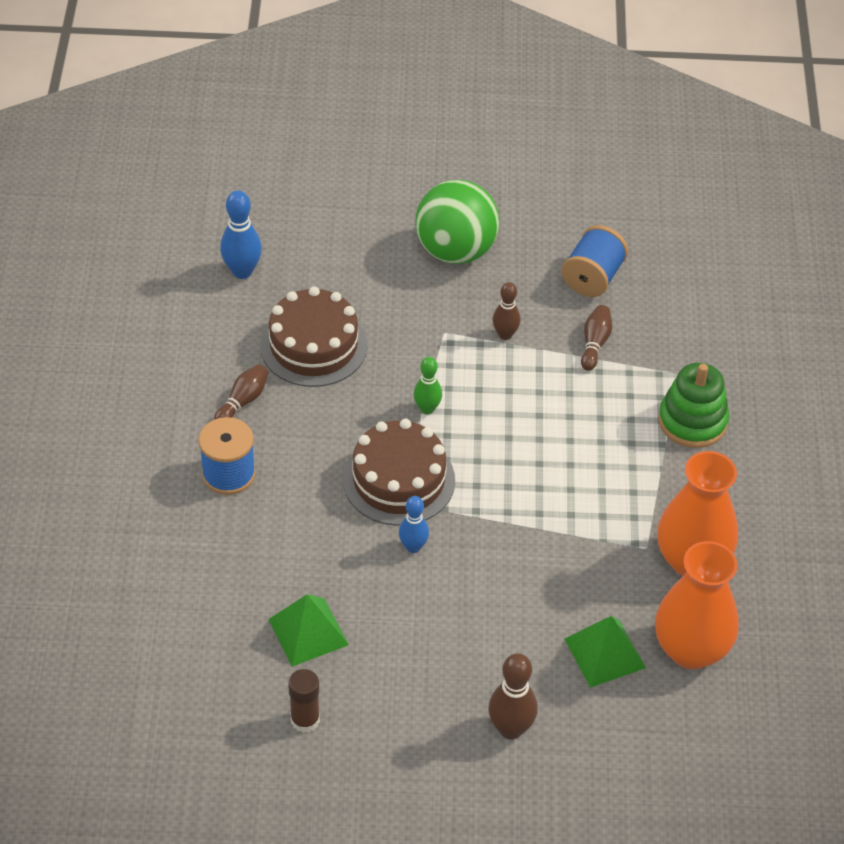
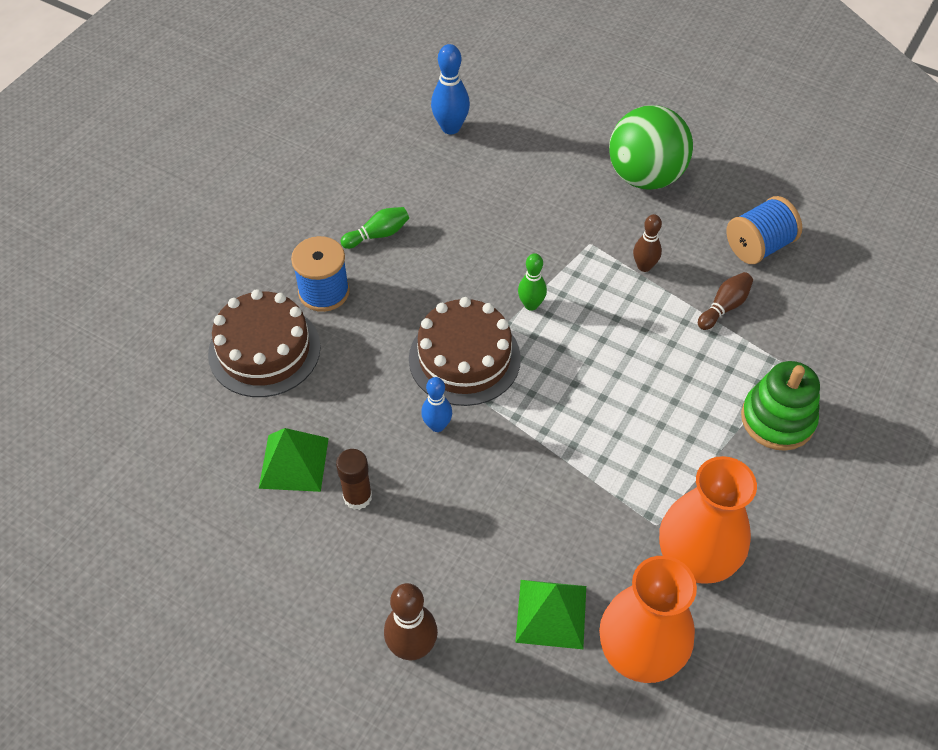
camera: 30 degrees right, 5 degrees up
(243, 401) = (378, 235): brown bowling pin -> green bowling pin
(305, 720) = (235, 544): brown glue stick -> brown glue stick (357, 497)
(313, 346) = (468, 211): brown cake -> brown cake (264, 350)

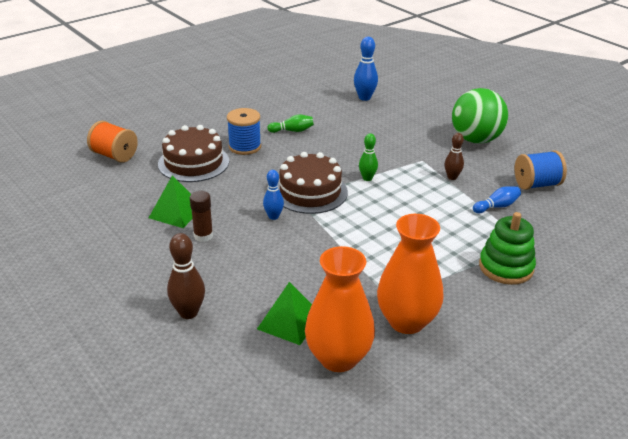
camera: 20 degrees right, 20 degrees down
(133, 373) = (114, 155): none -> orange spool
(724, 307) = (497, 206): brown bowling pin -> blue bowling pin

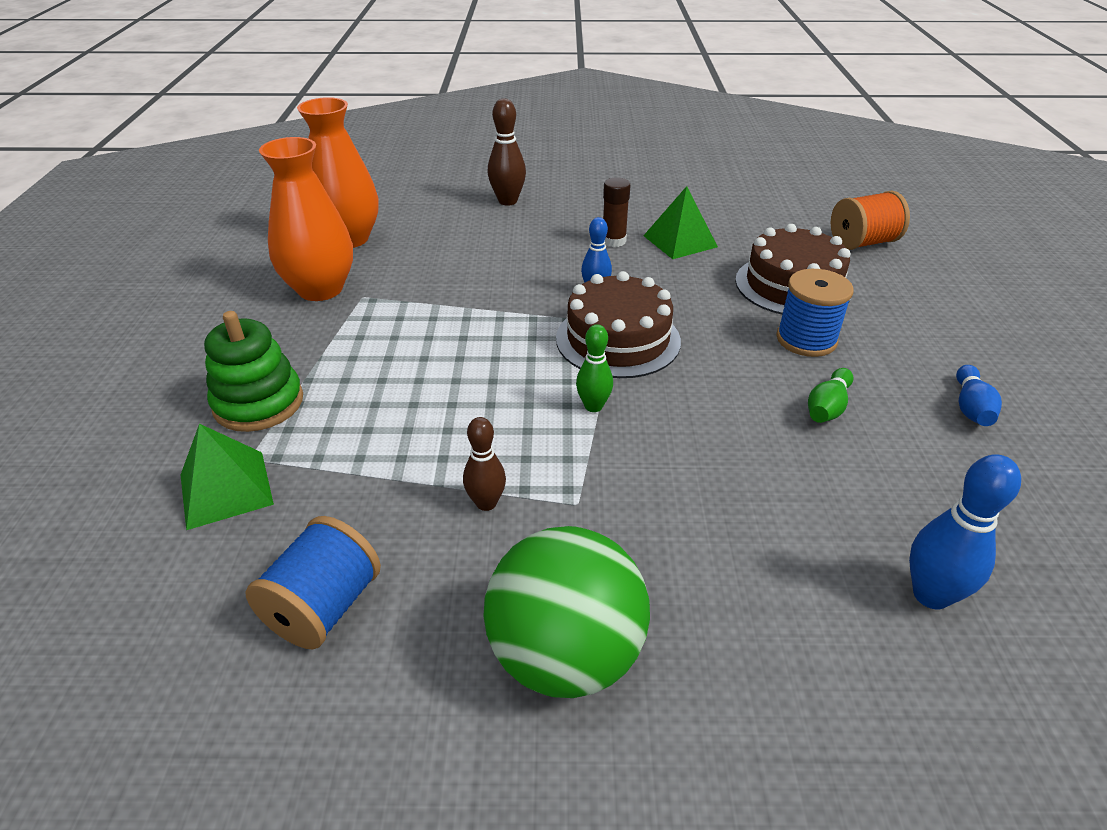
camera: 130 degrees right, 5 degrees up
(289, 321) = (424, 236): green pyramid -> green pyramid (226, 489)
(497, 206) = (354, 494): blue bowling pin -> blue bowling pin (970, 407)

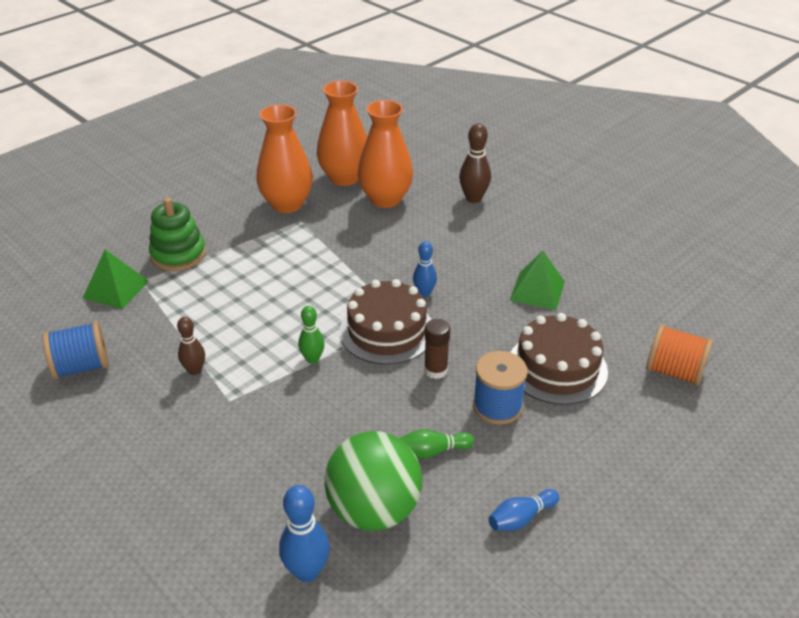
camera: 45 degrees right, 0 degrees up
(424, 237) = (385, 199): none -> orange vase
(565, 655) = (128, 456): green ball -> green ball (374, 510)
(613, 241) = (493, 265): brown glue stick -> brown glue stick (435, 370)

